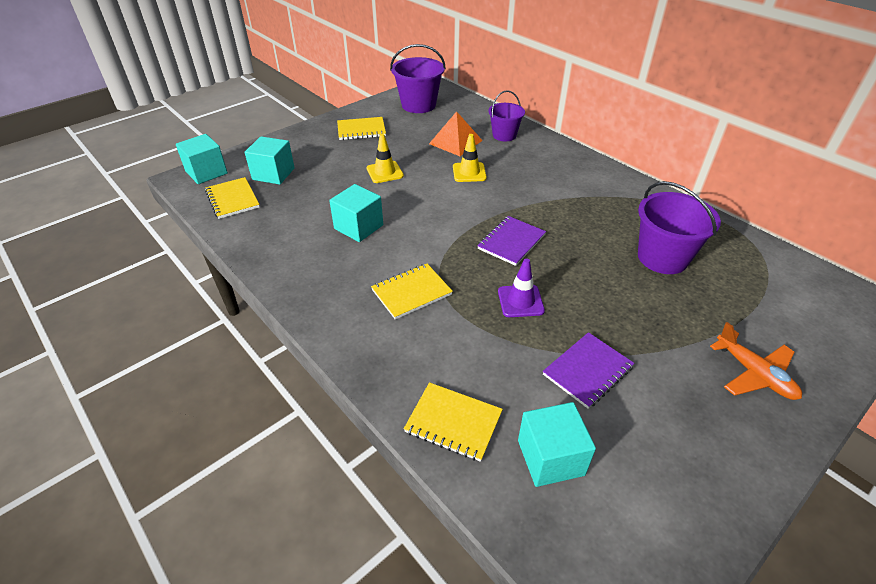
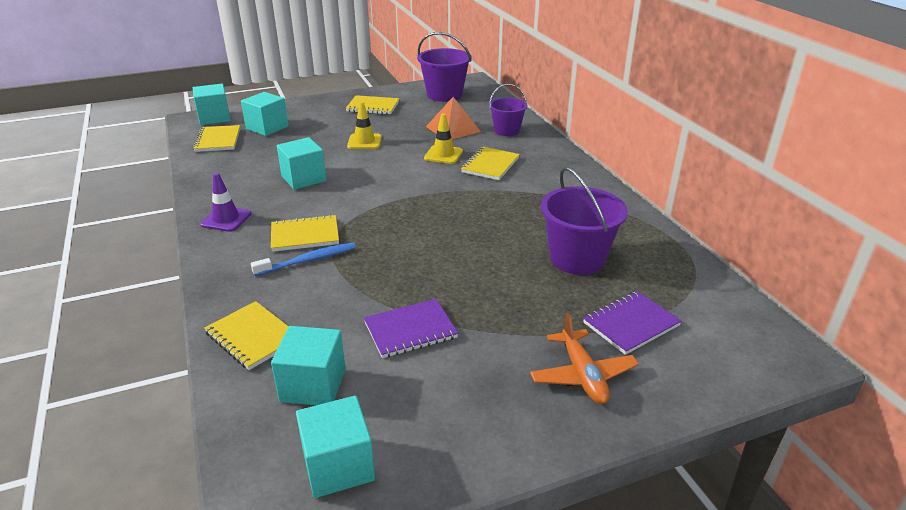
camera: 20 degrees right, 10 degrees down
(437, 320) = (308, 260): none -> blue toothbrush
(511, 242) = (432, 216): purple notebook -> purple notebook (631, 324)
(518, 175) = (490, 165): none -> yellow notebook
(520, 301) = (397, 263): purple traffic cone -> purple traffic cone (226, 219)
(639, 536) = (338, 465): none -> turquoise cube

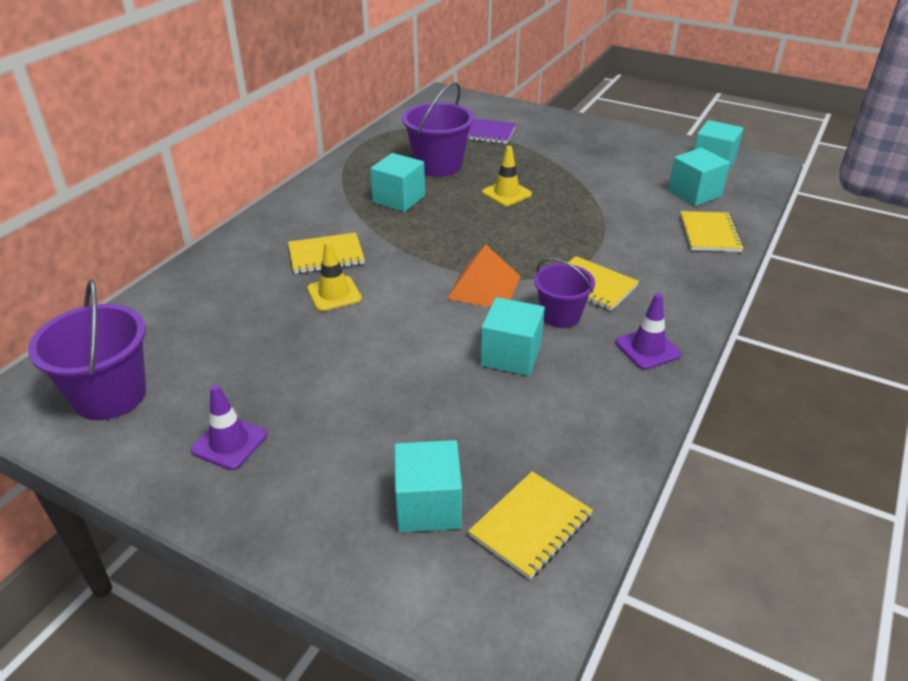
camera: 130 degrees left, 5 degrees up
(214, 118) = (471, 622): turquoise cube -> turquoise cube (399, 199)
(308, 260) = (615, 262): blue toothbrush -> none
(364, 142) = (365, 371): yellow traffic cone -> yellow traffic cone (506, 193)
(373, 107) = (229, 443): yellow notebook -> purple traffic cone
(410, 330) = (604, 187): purple notebook -> none
(453, 129) = (248, 323): orange pyramid -> orange pyramid (484, 287)
(506, 131) = (215, 282): purple bucket -> purple bucket (560, 316)
(582, 375) = (549, 133): orange plane -> none

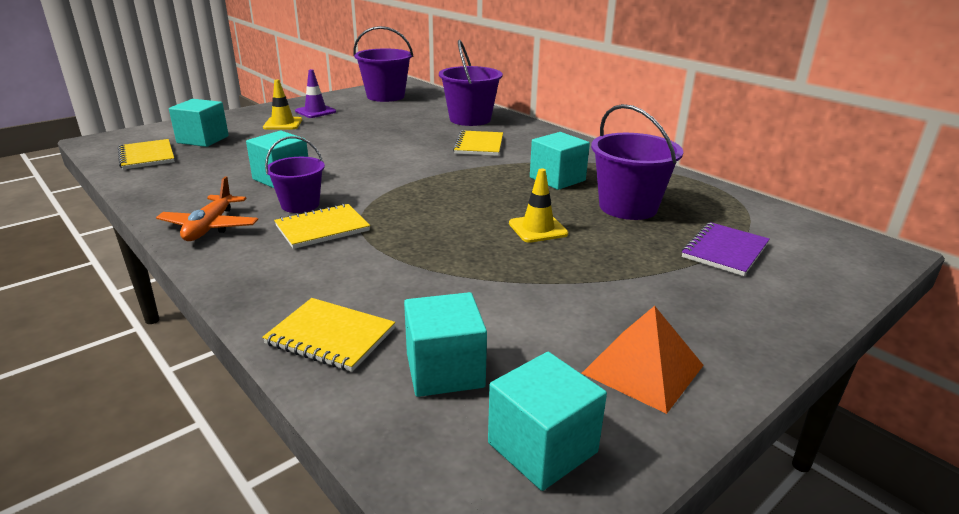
camera: 110 degrees right, 10 degrees down
(223, 283) = (470, 119): none -> purple bucket
(334, 294) = (424, 142): yellow traffic cone -> yellow traffic cone (283, 124)
(484, 287) = (376, 186): orange pyramid -> orange pyramid (643, 369)
(647, 348) = (210, 227): purple traffic cone -> orange plane

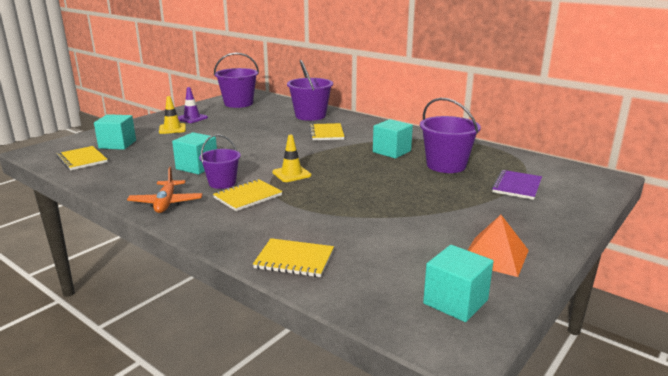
camera: 10 degrees left, 5 degrees down
(445, 370) = (377, 270): turquoise cube -> none
(538, 229) = (394, 184): yellow traffic cone -> yellow traffic cone (291, 174)

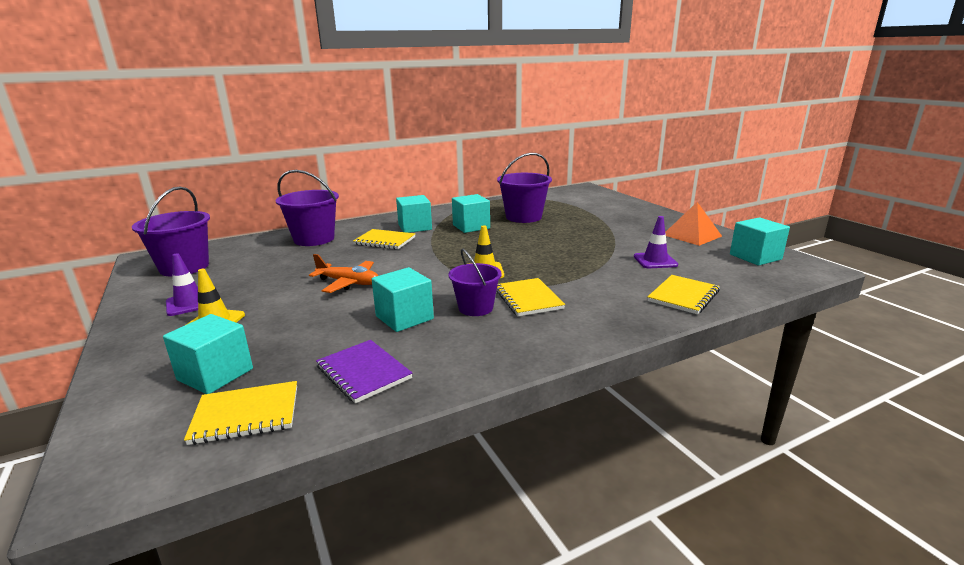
camera: 65 degrees left, 0 degrees up
(166, 203) = (510, 347): orange plane -> orange plane (349, 283)
(367, 135) = (415, 227): none -> turquoise cube
(380, 239) = (655, 261): none -> purple traffic cone
(517, 186) = (582, 208): purple notebook -> purple notebook (363, 372)

